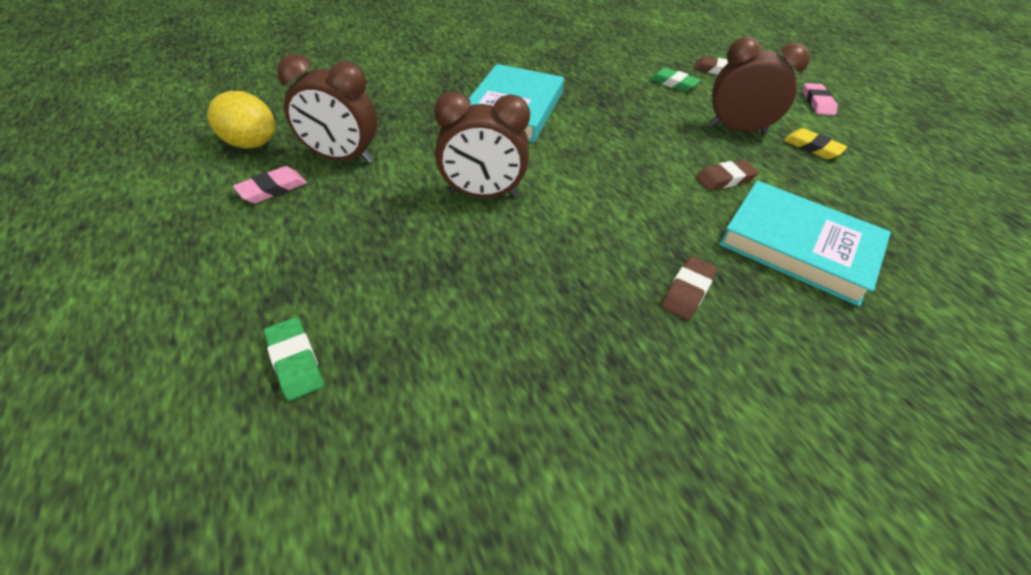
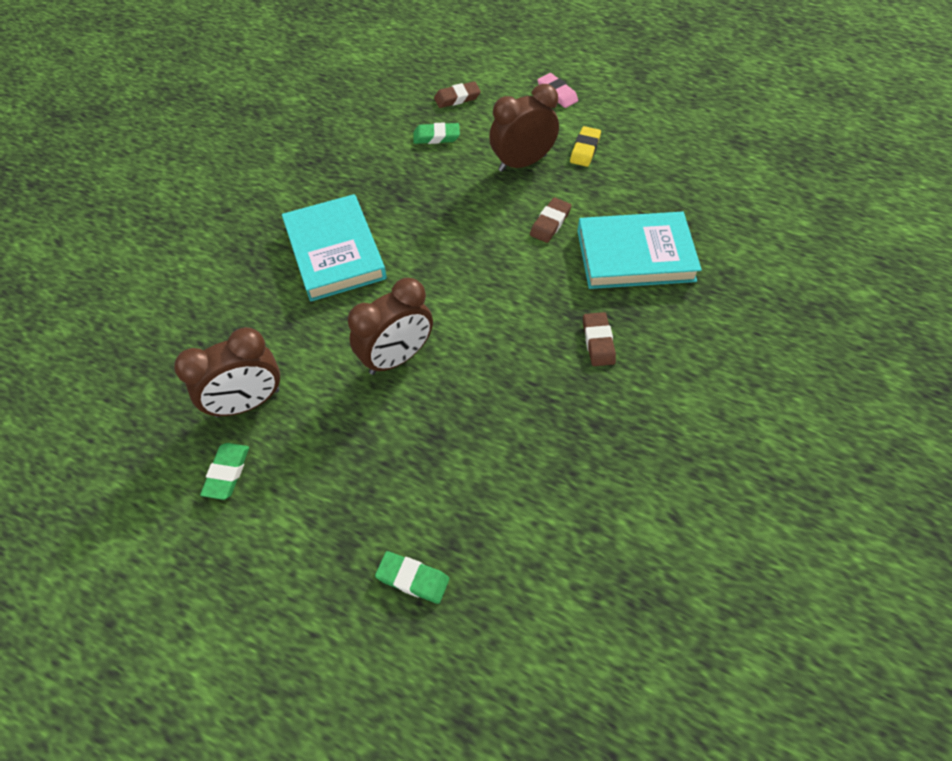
camera: 35 degrees left, 10 degrees up
(251, 144) = (148, 446): yellow lemon -> none
(272, 189) = (227, 473): pink eraser -> green eraser
(812, 147) = (585, 149): yellow eraser -> yellow eraser turned 75 degrees counterclockwise

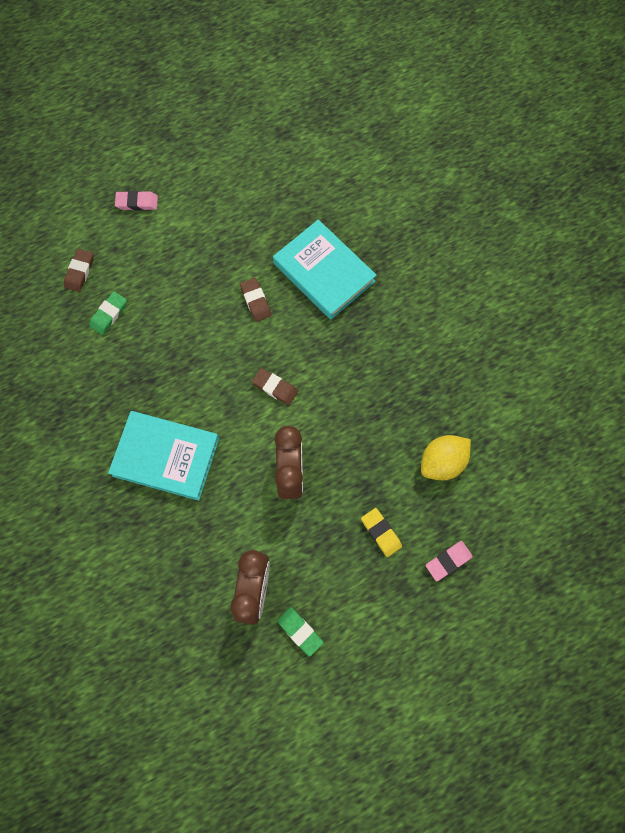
camera: 55 degrees left, 15 degrees up
(413, 579) = (448, 561): green eraser -> pink eraser
(522, 163) = (186, 277): brown clock -> none
(528, 495) = (442, 462): none -> yellow lemon
(585, 149) = (208, 228): yellow eraser -> yellow eraser (381, 533)
(598, 342) = (371, 346): brown eraser -> brown eraser (275, 388)
(635, 255) = (324, 272): turquoise book -> turquoise book turned 75 degrees counterclockwise

